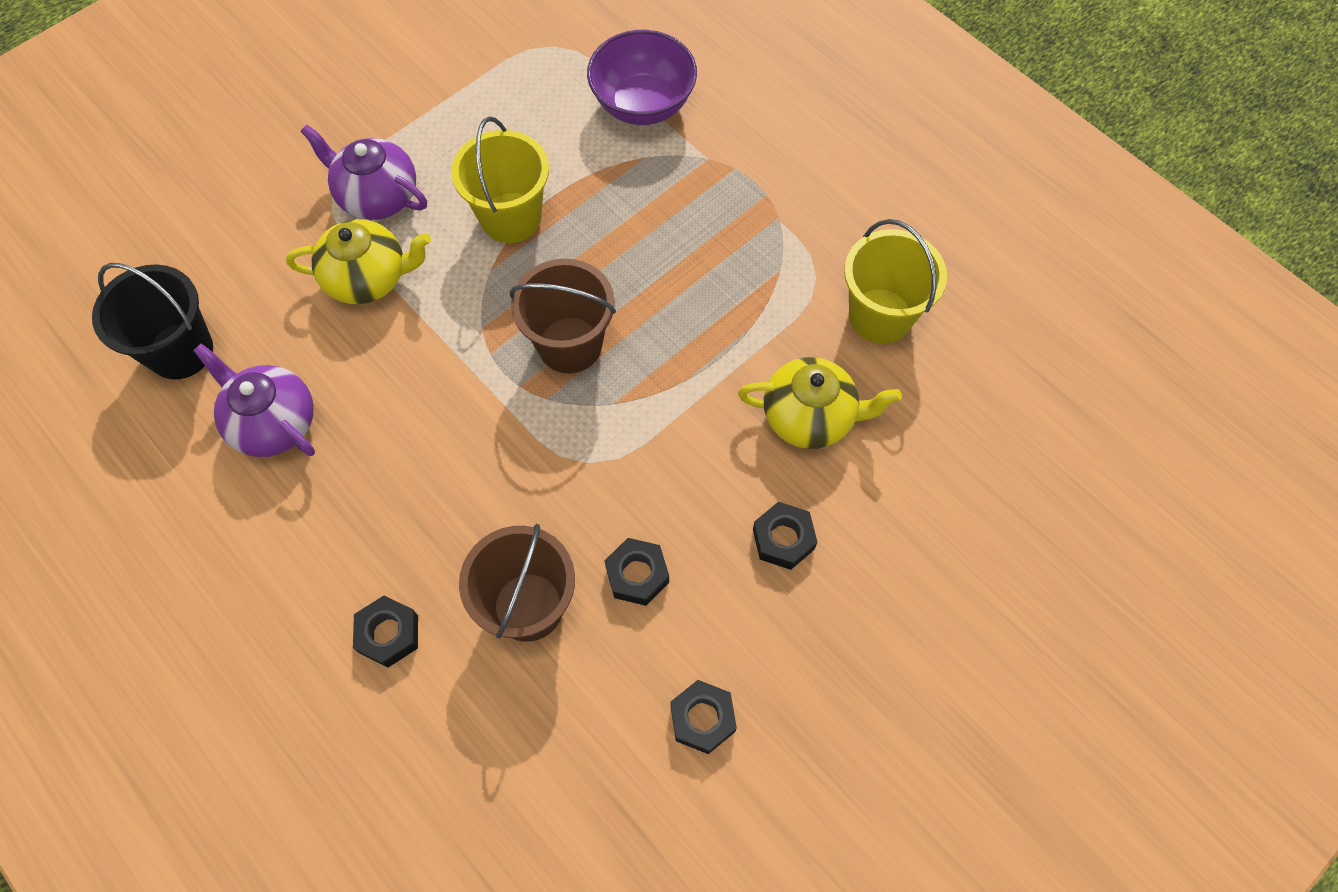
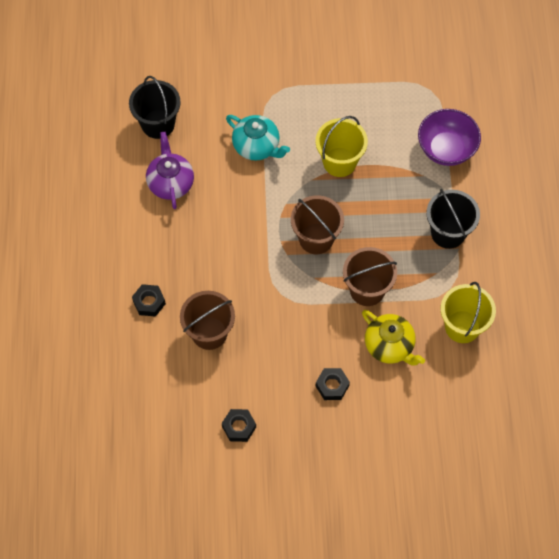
camera: 40 degrees right, 0 degrees up
(368, 278) = (257, 146): yellow teapot -> turquoise teapot
(377, 196) = (290, 110): purple teapot -> none
(637, 575) = (261, 354): black nut -> none
(707, 363) = (367, 290): none -> brown bucket
(745, 207) = (448, 233): none -> black bucket

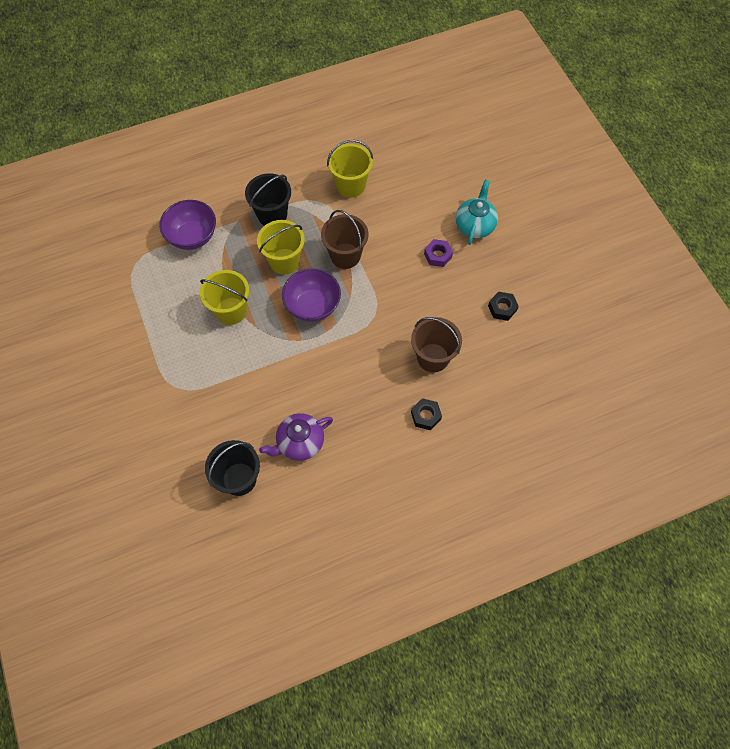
camera: 110 degrees left, 0 degrees up
(257, 146) = (236, 382): turquoise teapot -> turquoise teapot (474, 225)
(316, 238) = (313, 306): brown bucket -> purple bowl
(332, 386) = (437, 255): black nut -> purple nut
(382, 227) = (284, 261): none -> yellow bucket
(389, 346) = (387, 227): yellow teapot -> none

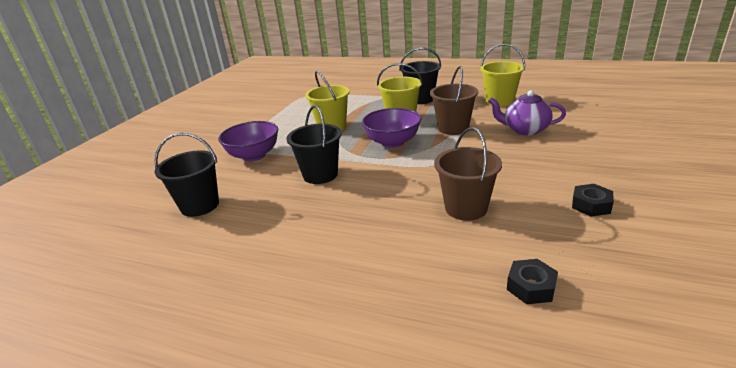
camera: 45 degrees right, 35 degrees down
(192, 236) = (356, 94): purple bowl -> purple bowl (254, 155)
(296, 384) = (320, 175): none -> black bucket
(300, 443) = (272, 207): purple teapot -> purple teapot (525, 130)
(425, 416) = (407, 245): black nut -> black nut (531, 287)
(437, 255) = (544, 151): purple nut -> none
(474, 225) = (606, 146): turquoise teapot -> none

